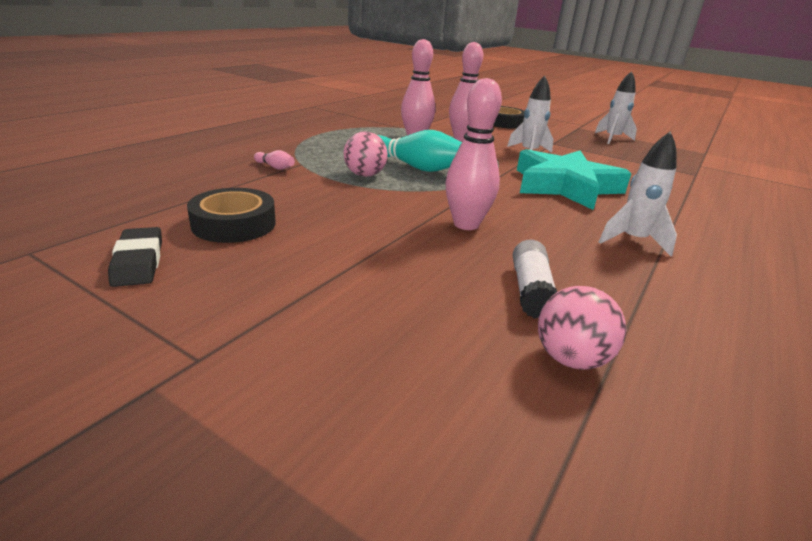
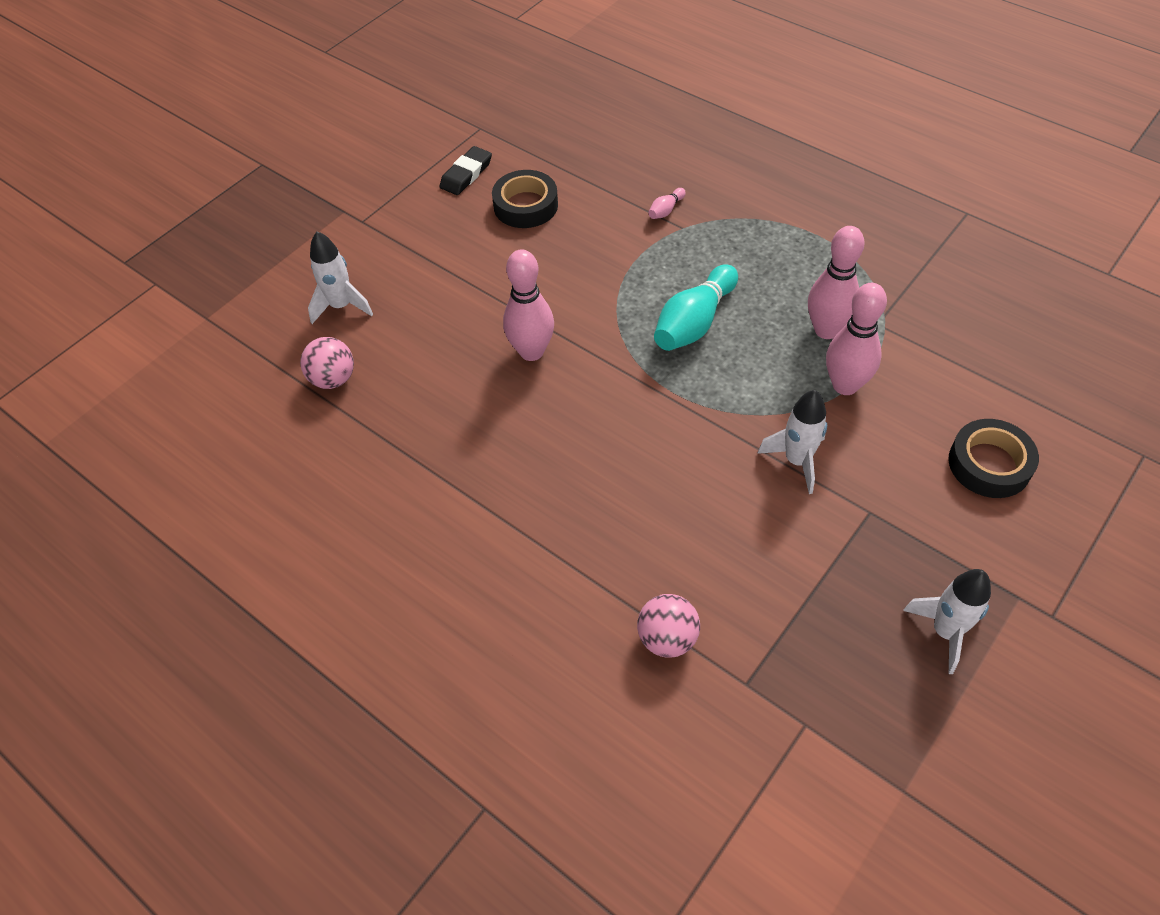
camera: 100 degrees right, 25 degrees up
(138, 261) = (466, 174): black eraser -> black eraser turned 45 degrees counterclockwise
(365, 175) = (656, 279): pink ball -> pink ball (667, 638)
(530, 291) = (412, 376): white glue stick -> none
(565, 186) = (653, 467): turquoise star -> none
(633, 241) = (498, 483): white rocket -> white rocket (341, 306)

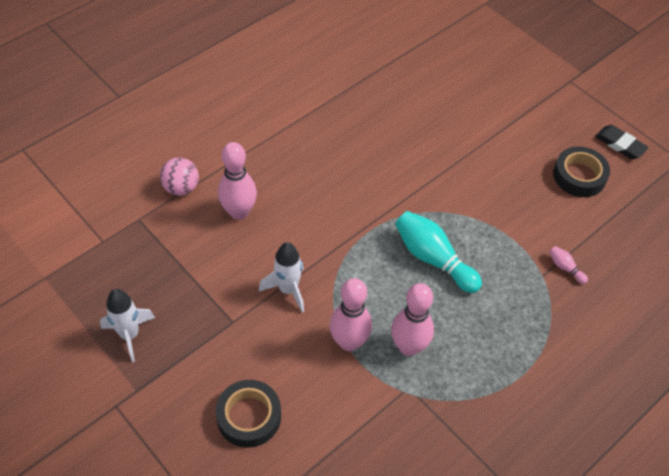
camera: 95 degrees right, 0 degrees up
(333, 379) = (420, 57): pink ball -> none
(341, 306) = (484, 65): white rocket -> none
(531, 351) = (423, 158): pink bowling pin -> pink bowling pin (239, 212)

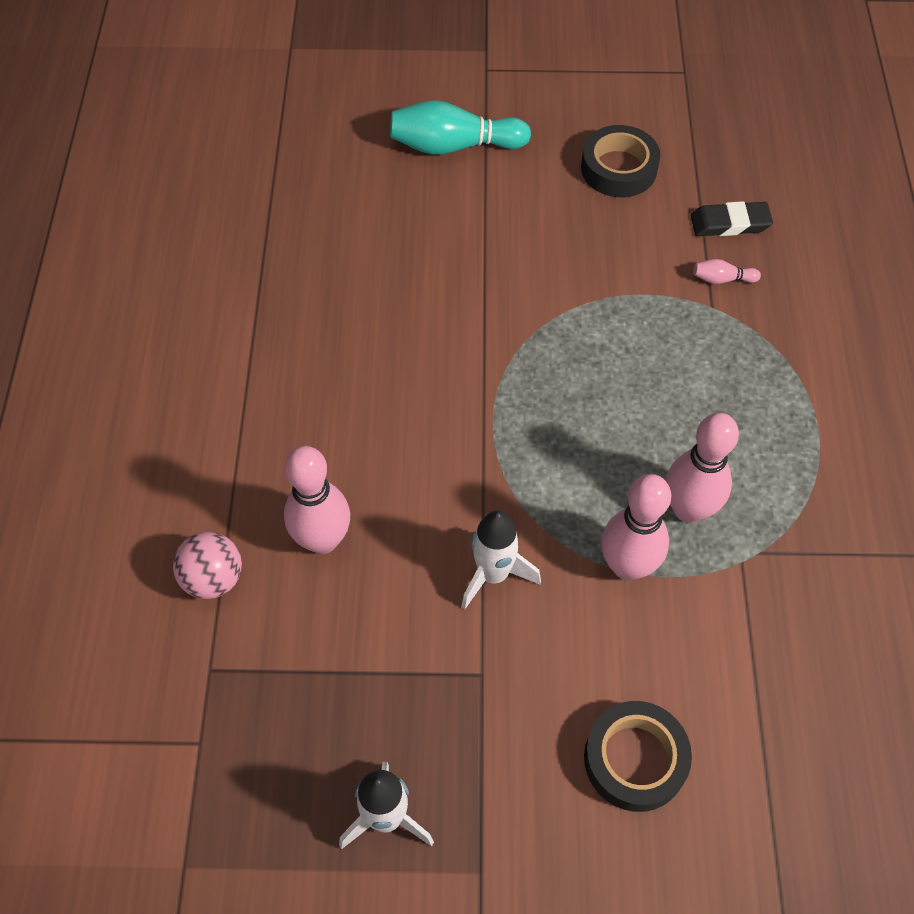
camera: 45 degrees left, 5 degrees up
(433, 259) = (594, 389): turquoise bowling pin -> turquoise bowling pin (454, 146)
(620, 144) = (614, 101): black eraser -> black eraser (730, 223)

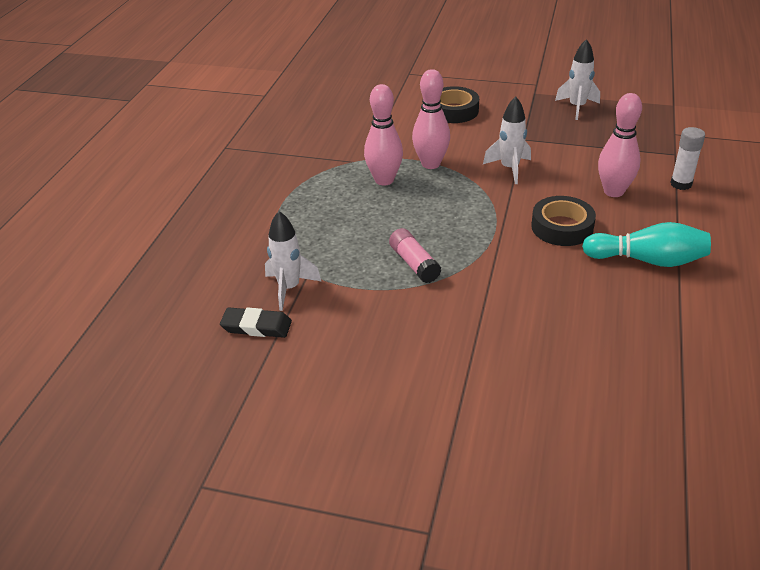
camera: 165 degrees left, 20 degrees down
(213, 578) = (681, 184): pink ball -> white glue stick
(454, 146) = (486, 438): turquoise bowling pin -> turquoise bowling pin (647, 260)
(585, 342) = (414, 264): none -> pink glue stick
(618, 168) = (328, 388): black tape -> black tape (562, 227)
(722, 279) = (289, 288): pink bowling pin -> white rocket

